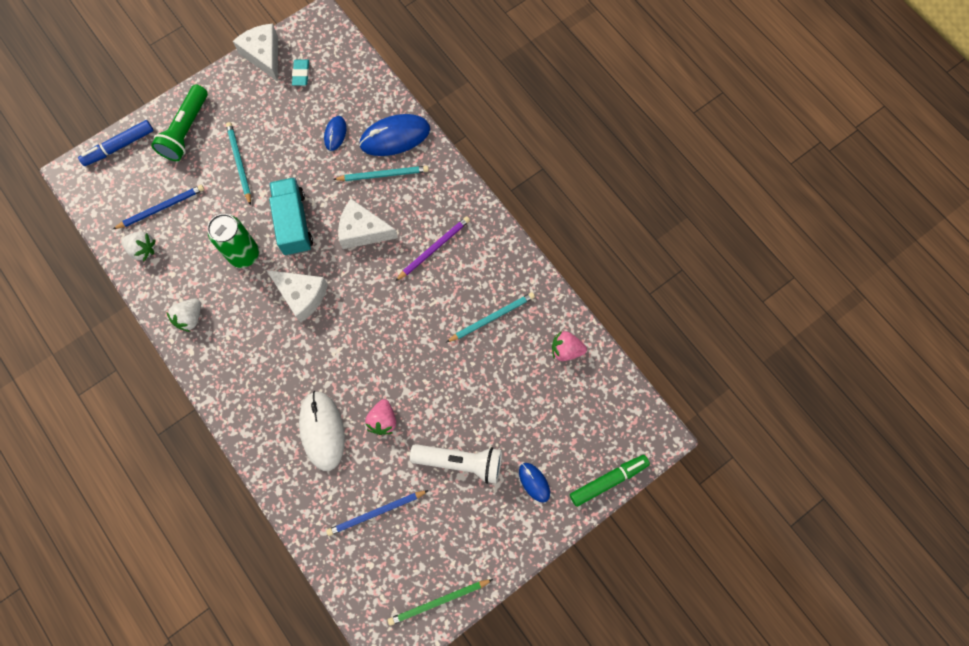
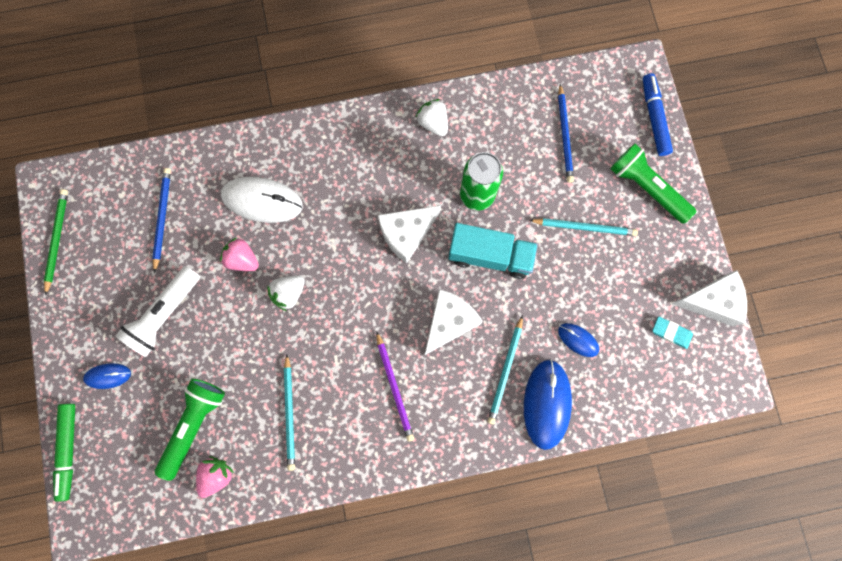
camera: 115 degrees right, 5 degrees up
(143, 249) = (526, 104): white strawberry -> white strawberry (289, 293)
(537, 388) = (194, 425): none -> green flashlight

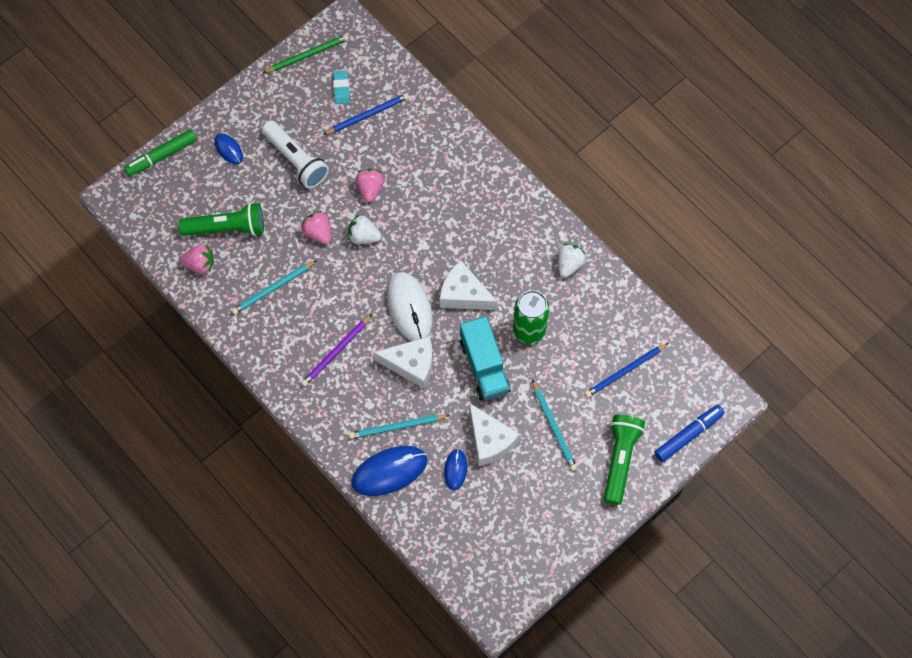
camera: 60 degrees right, 10 degrees down
(165, 314) = (296, 160): white flashlight -> white flashlight turned 135 degrees counterclockwise
(257, 335) = (318, 232): none -> pink strawberry
(262, 201) = (425, 176): white mouse -> white mouse (409, 308)
(671, 333) = (505, 540): turquoise eraser -> turquoise eraser (341, 89)
(711, 301) = (552, 560): white cheese -> white cheese (489, 440)

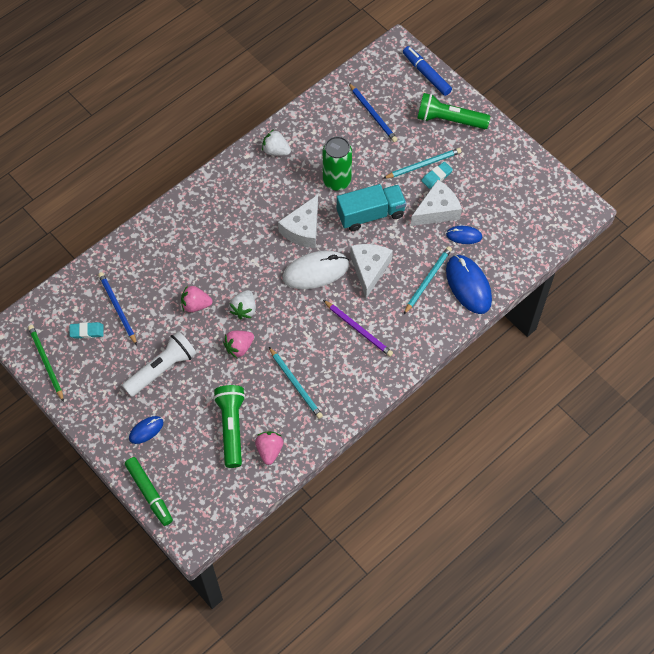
camera: 90 degrees left, 5 degrees down
(397, 427) = (428, 280): turquoise pencil -> turquoise pencil turned 135 degrees counterclockwise
(537, 442) = (436, 176): none -> turquoise eraser

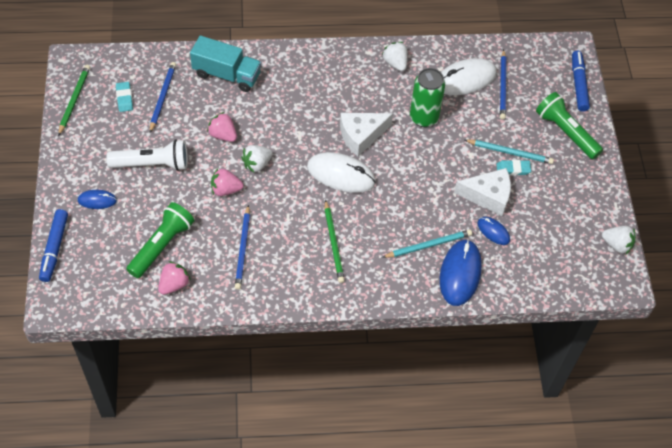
camera: 35 degrees right, 5 degrees down
(87, 331) = (124, 98): turquoise eraser -> turquoise eraser turned 45 degrees clockwise
(149, 493) = (54, 248): green marker -> blue marker
(296, 384) = (243, 249): turquoise pencil -> blue pencil
(340, 128) = (465, 79): none -> white mouse
(358, 329) = (333, 243): purple pencil -> green pencil
(369, 269) = (386, 203): white cheese -> none
(370, 214) = (428, 161): turquoise truck -> turquoise truck (227, 74)
(555, 183) = (617, 245): none -> white strawberry

